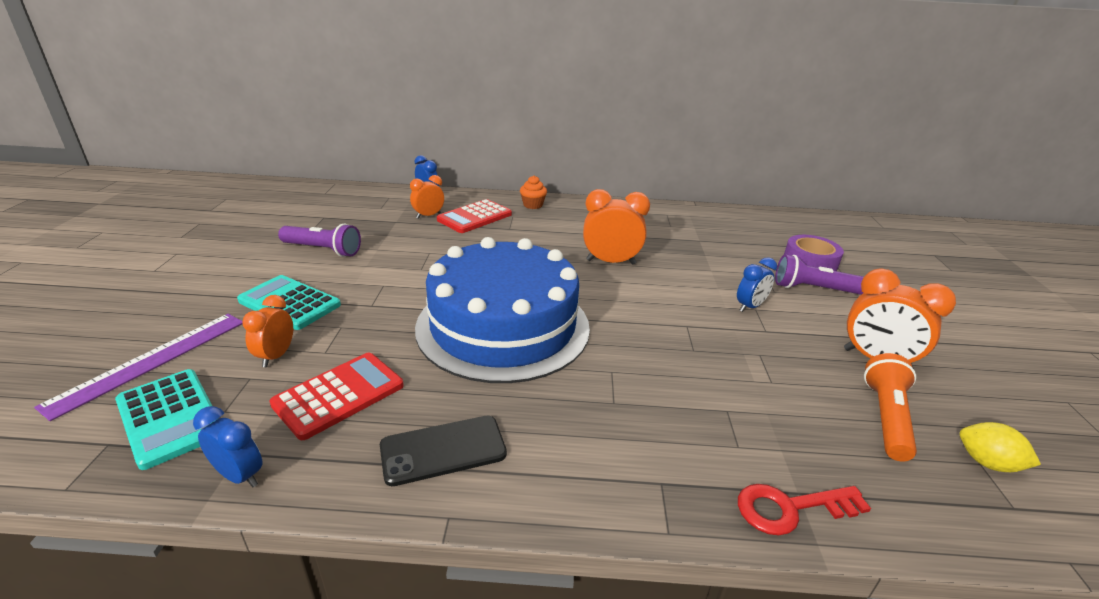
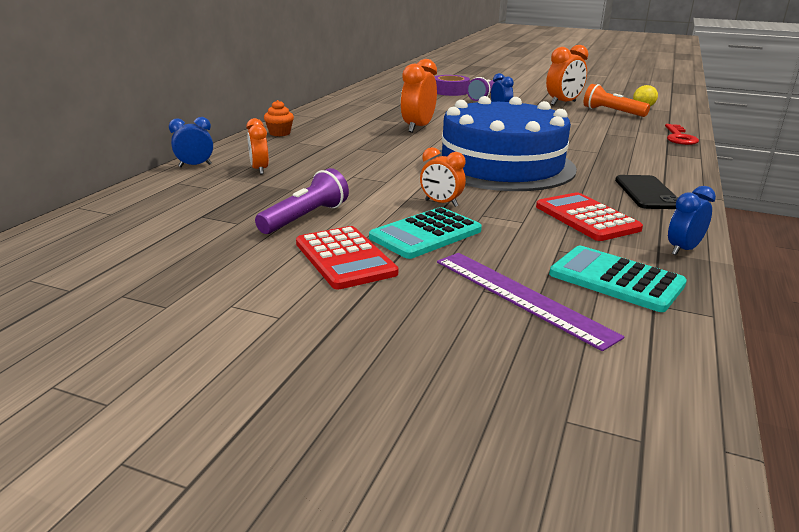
camera: 70 degrees left, 5 degrees down
(170, 417) = (616, 279): turquoise calculator -> turquoise calculator turned 120 degrees counterclockwise
(276, 356) = (525, 239): orange clock -> orange clock (441, 203)
(474, 217) = (285, 154): red calculator -> red calculator (345, 258)

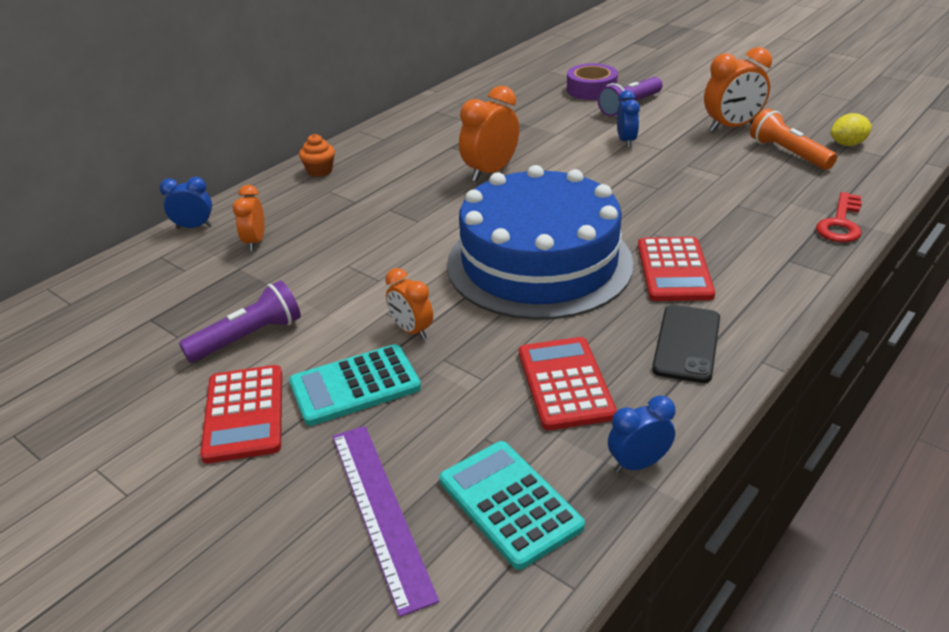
camera: 20 degrees right, 10 degrees up
(599, 162) = (674, 270): none -> red calculator

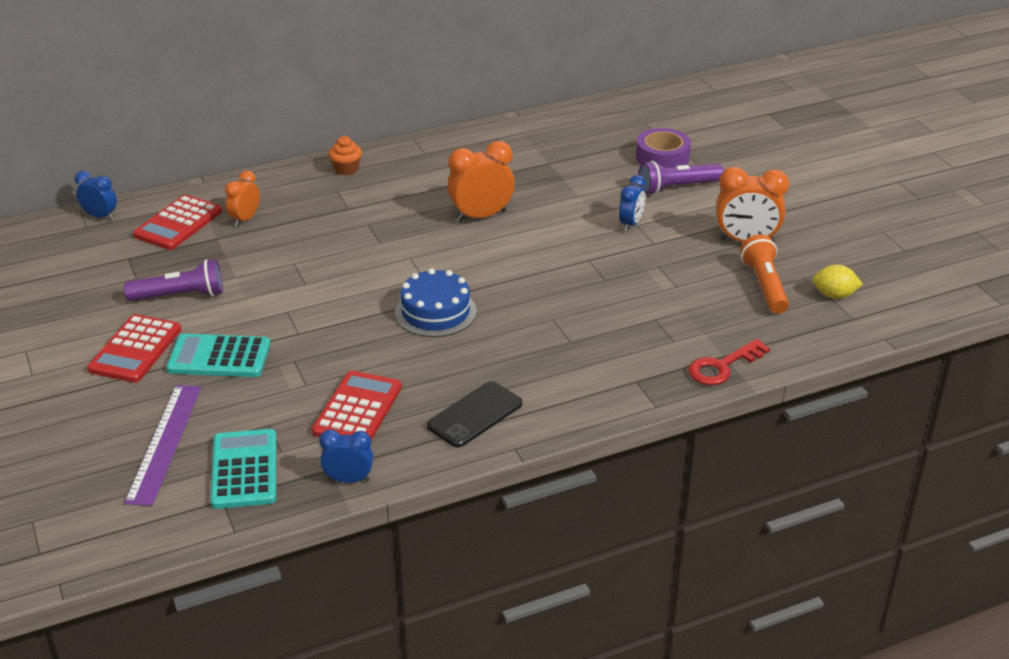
camera: 25 degrees right, 0 degrees up
(194, 227) = (212, 191): blue clock -> blue clock (100, 216)
(411, 330) = (291, 331): orange clock -> none
(539, 263) = (435, 312): blue cake -> blue cake, size x0.49
(674, 270) = (532, 356): red calculator -> red calculator (178, 223)

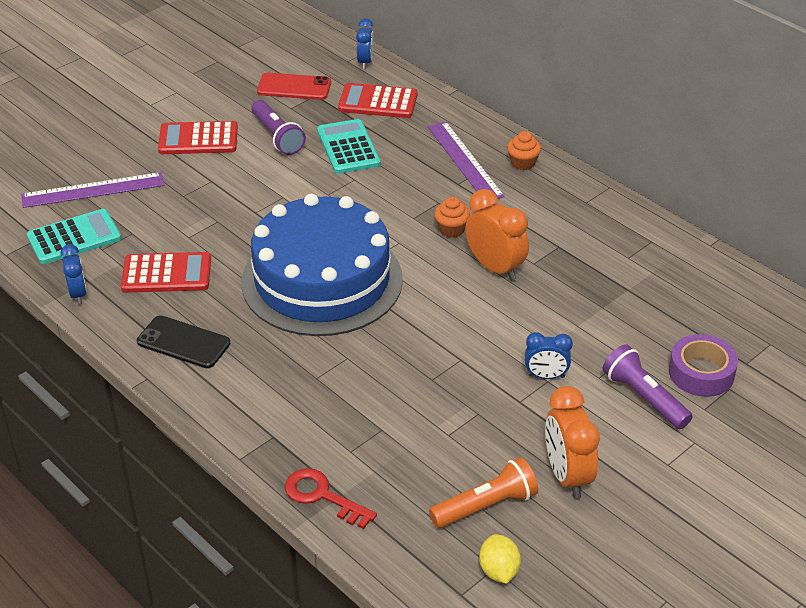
camera: 70 degrees right, 5 degrees up
(100, 268) = (294, 87): none -> red phone
(219, 357) = (206, 182): turquoise calculator -> turquoise calculator (348, 147)
(245, 219) = (404, 133): orange clock -> none
(317, 197) = (464, 161): none -> purple ruler
(412, 226) = (451, 229): none -> orange cupcake
(435, 312) = (322, 280): blue cake -> blue cake, size x2.05

